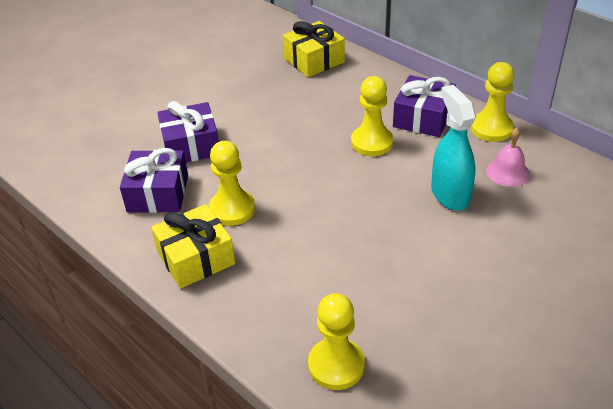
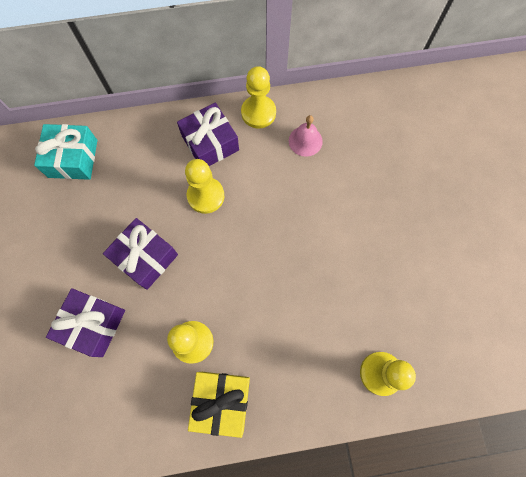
camera: 55 degrees left, 30 degrees up
(158, 193) = (128, 386): purple gift -> purple gift (145, 257)
(314, 60) = (73, 158): yellow gift -> turquoise gift
(449, 194) = (296, 191): turquoise spray bottle -> none

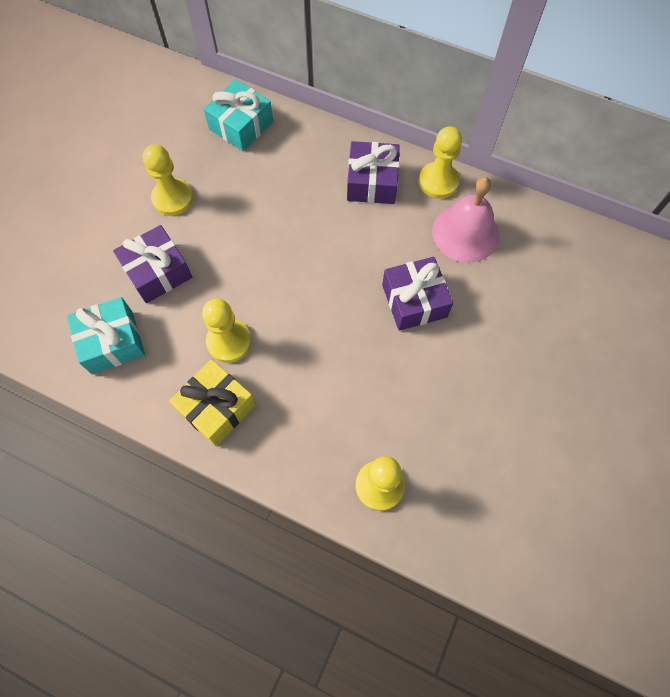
camera: 35 degrees right, 5 degrees down
(98, 408) = (112, 342): none -> turquoise gift
(145, 257) = (241, 245): purple gift -> purple gift (414, 301)
(205, 196) = (333, 225): yellow pawn -> yellow pawn (172, 198)
(305, 141) = (465, 233): pink bell -> pink bell, size x1.70

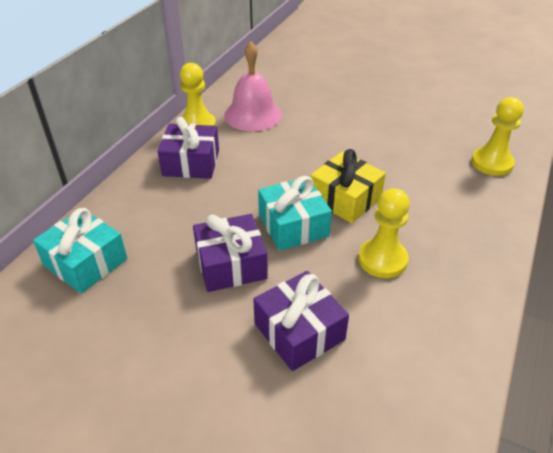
camera: 90 degrees left, 25 degrees down
(112, 342) = (404, 371): turquoise gift -> turquoise gift (293, 225)
(172, 198) = (187, 325): yellow pawn -> none
(216, 407) = (459, 266): yellow gift -> yellow gift (345, 199)
(414, 301) = (321, 142): purple gift -> purple gift (231, 264)

